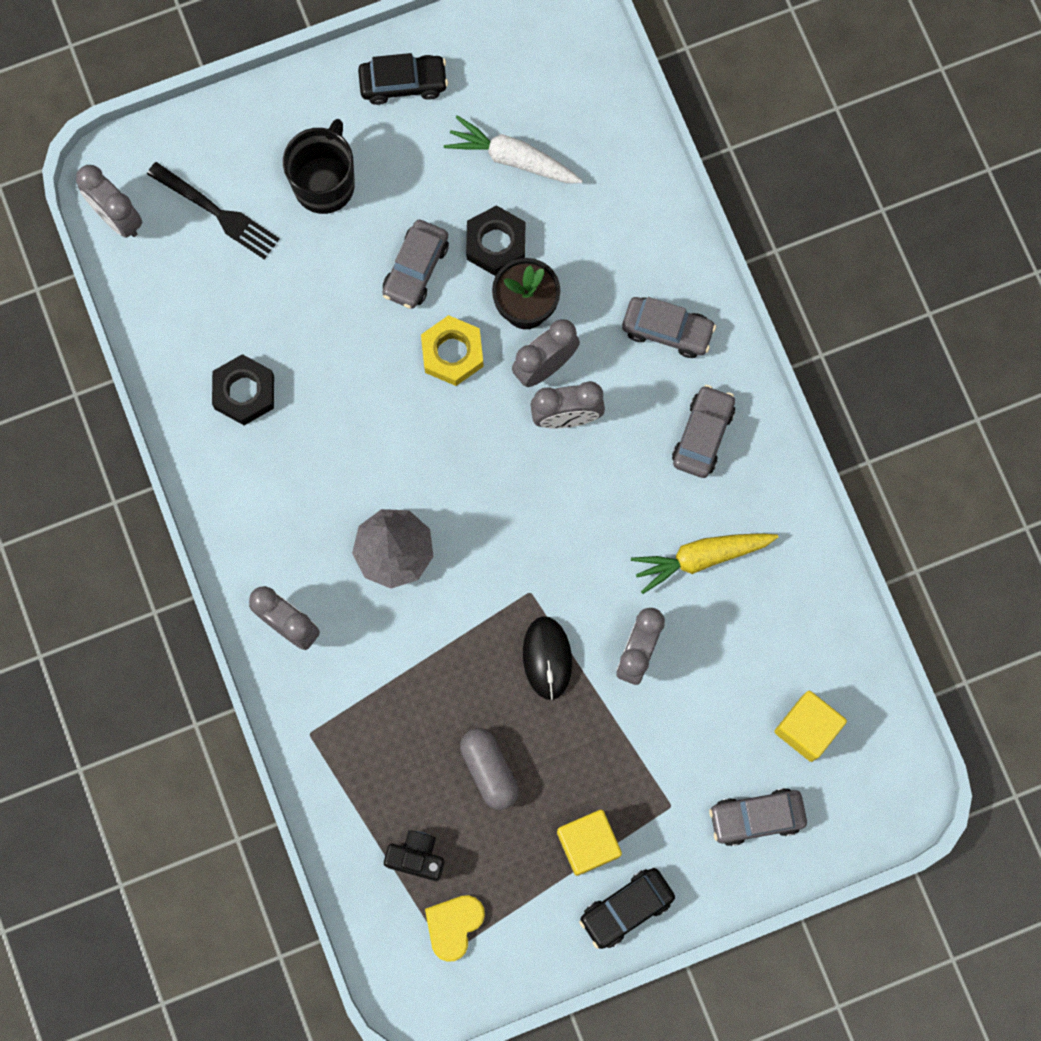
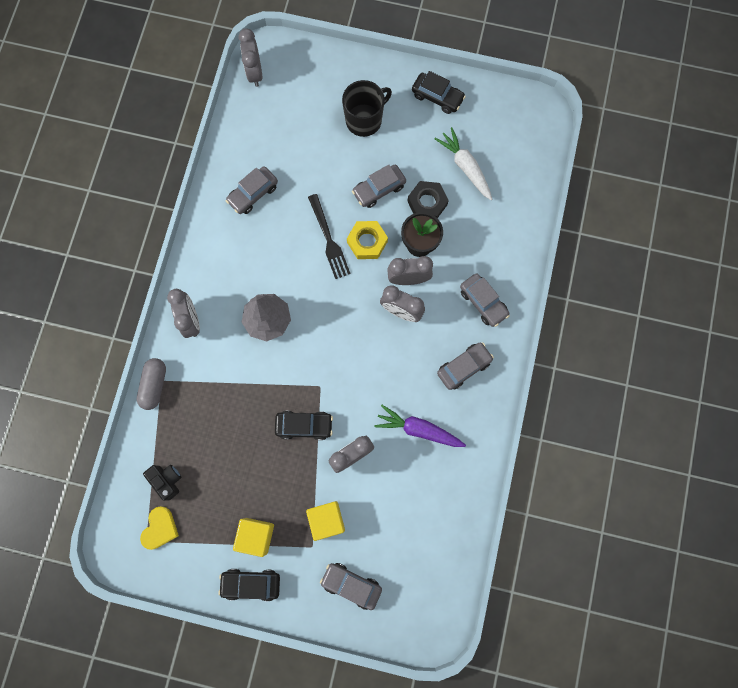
camera: 35 degrees right, 0 degrees up
(218, 213) = (303, 101): black fork -> black fork (329, 240)
(244, 392) = (253, 194): black nut -> grey car
(453, 925) = (160, 528): yellow heart -> yellow heart turned 135 degrees clockwise
(489, 770) = (235, 462): grey capsule -> grey capsule (154, 385)
(547, 658) = (304, 425): black mouse -> black car
(701, 558) = (418, 429): yellow carrot -> purple carrot
(807, 729) = (410, 557): yellow cube -> yellow cube (326, 519)

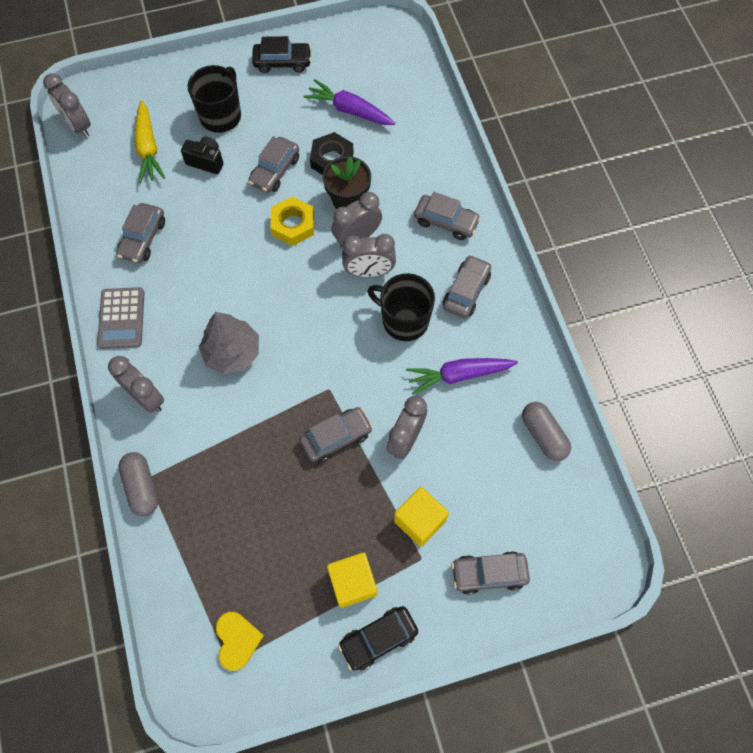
camera: 30 degrees left, 10 degrees down
(167, 480) = (215, 581): black camera -> black camera (206, 161)
(205, 250) = (121, 318): none -> grey calculator
(296, 120) = (148, 148): none -> yellow carrot
(304, 425) = (336, 437): black car -> grey car
(329, 240) = (251, 242): black fork -> none
(404, 364) = (404, 320): none -> black mug
(452, 509) = (543, 435): none -> grey capsule
(465, 167) = (349, 110): white carrot -> purple carrot

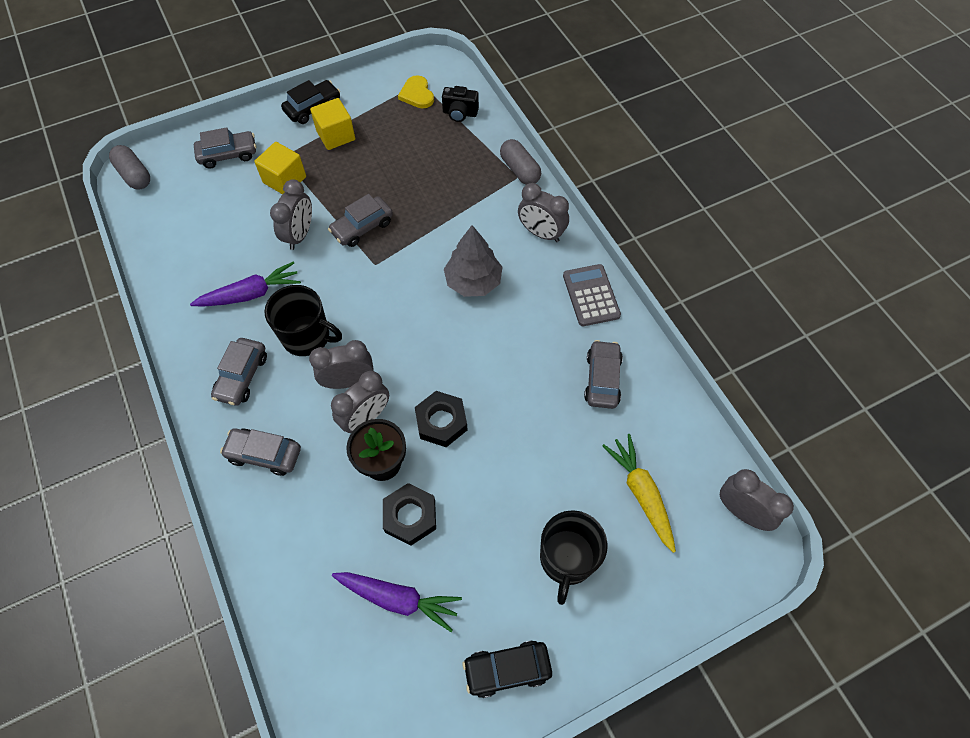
camera: 170 degrees right, 5 degrees down
(206, 161) = (564, 487): black camera -> black camera (460, 113)
(275, 171) = (477, 488): grey car -> none
(293, 225) = (441, 422): yellow nut -> black nut
(543, 435) = (173, 256): grey capsule -> grey capsule (134, 175)

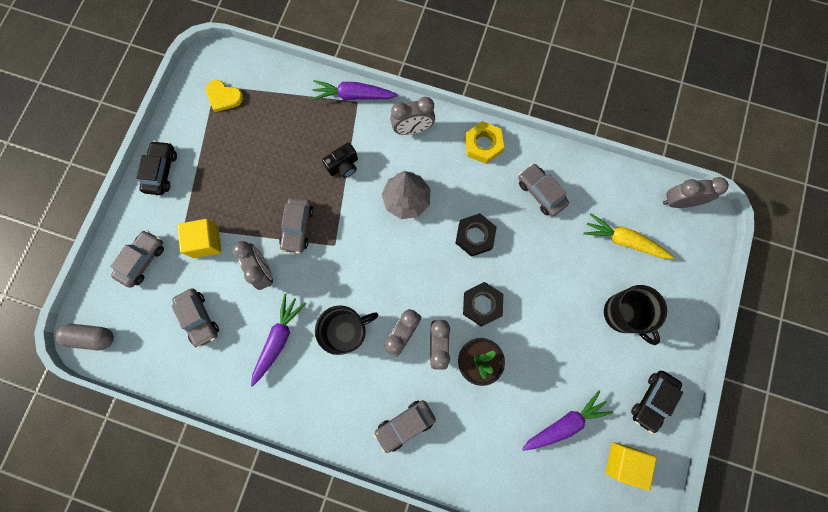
camera: 45 degrees left, 15 degrees up
(242, 376) = (336, 394): grey car -> grey car (199, 318)
(336, 135) = (203, 178): yellow cube -> yellow cube (623, 462)
(410, 516) = (523, 374): black nut -> black nut (475, 236)
(460, 113) = (269, 86): black camera -> black camera (343, 166)
(519, 170) = (353, 96): grey capsule -> purple carrot
(591, 295) = (483, 145): grey calculator -> yellow nut

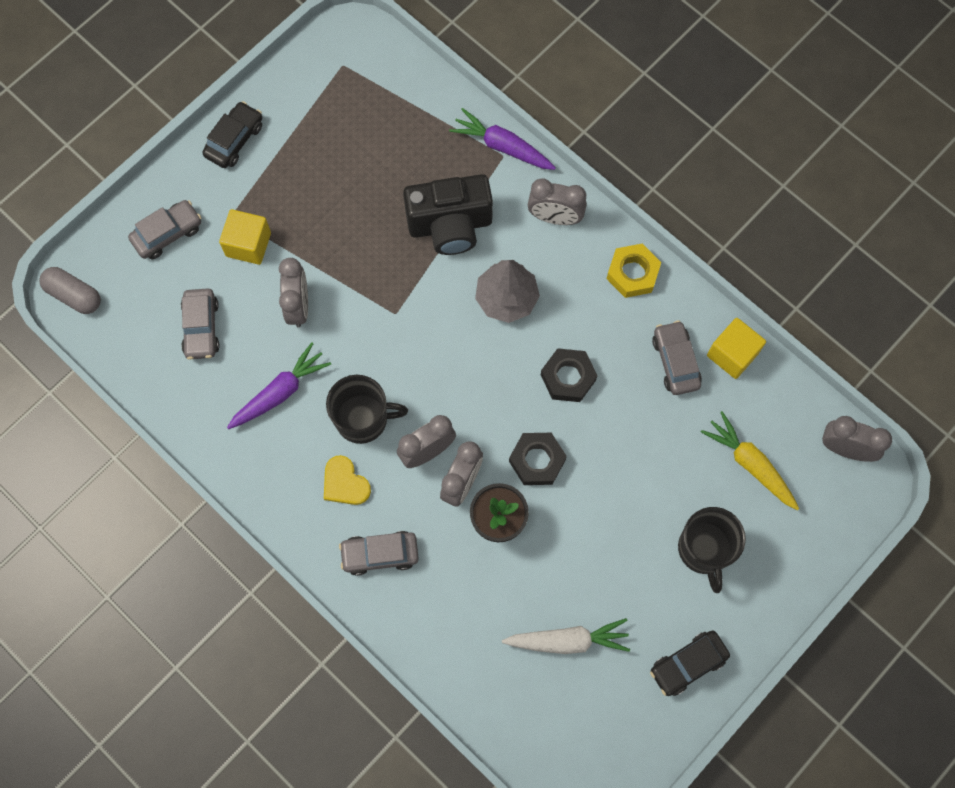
camera: 25 degrees right, 5 degrees down
(223, 97) = (346, 82): yellow heart -> yellow heart (345, 483)
(297, 227) = (362, 274): grey car -> none
(343, 166) = (450, 225): black camera -> black camera, size x1.95
(564, 423) = (568, 640): purple carrot -> white carrot
(623, 462) = (616, 716): yellow cube -> yellow cube (732, 354)

